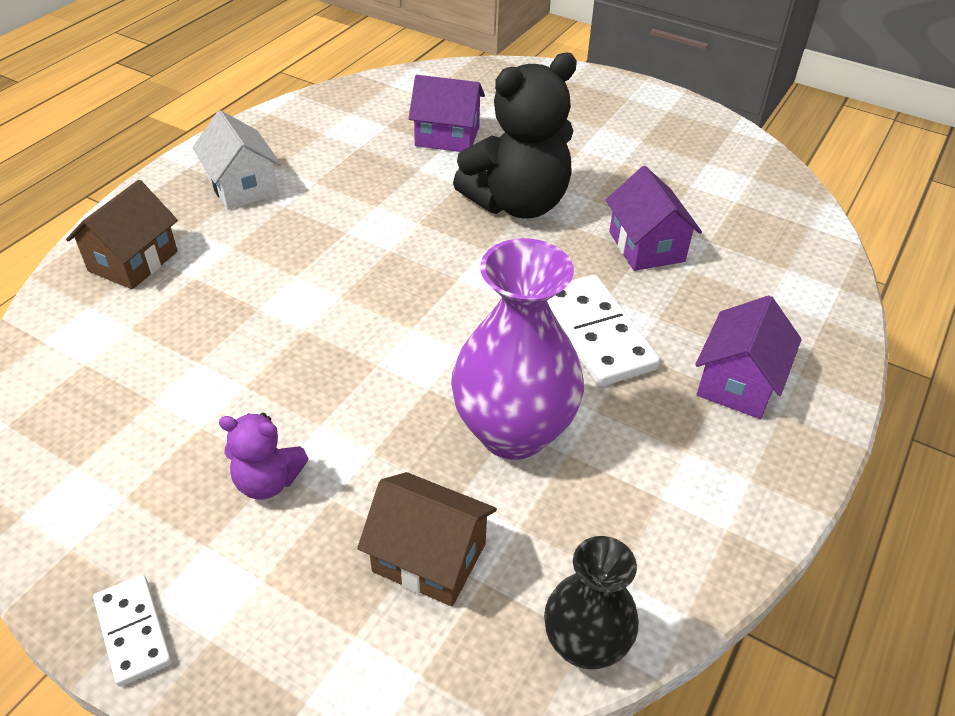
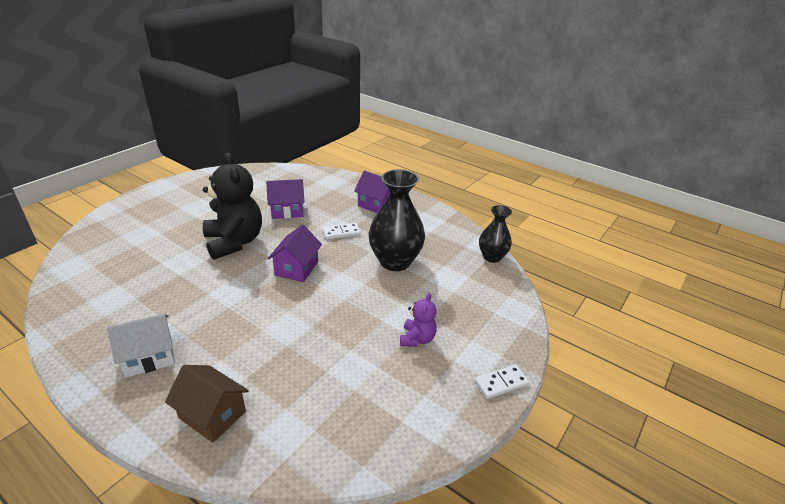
camera: 85 degrees left, 10 degrees down
(429, 558) = (458, 290): brown house -> none
(447, 136) = (151, 260): purple house -> purple house (296, 268)
(513, 432) = (395, 262): purple vase -> black vase
(595, 334) = (341, 233): white domino -> white domino, size x0.58

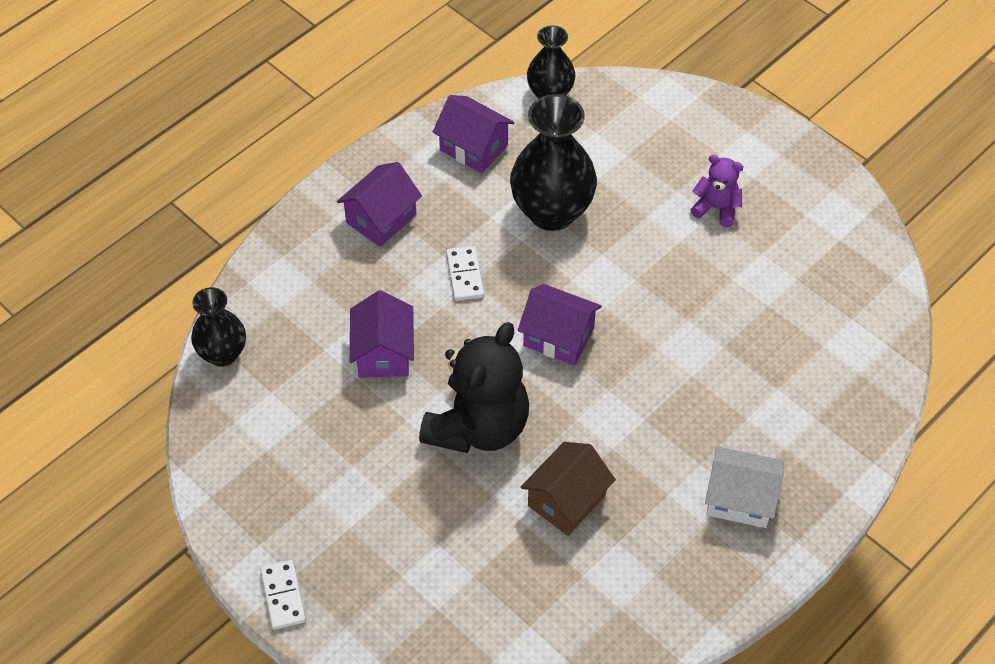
camera: 80 degrees left, 20 degrees up
(149, 357) = (740, 499): white house -> white house turned 60 degrees counterclockwise
(212, 415) = (832, 416): brown house -> brown house (566, 500)
(234, 242) = (478, 426): black teddy bear -> black teddy bear turned 135 degrees clockwise
(288, 171) = (223, 354): none -> black vase
(437, 231) = (473, 148): none -> purple house
(501, 383) = (789, 141): white domino -> white domino (283, 596)

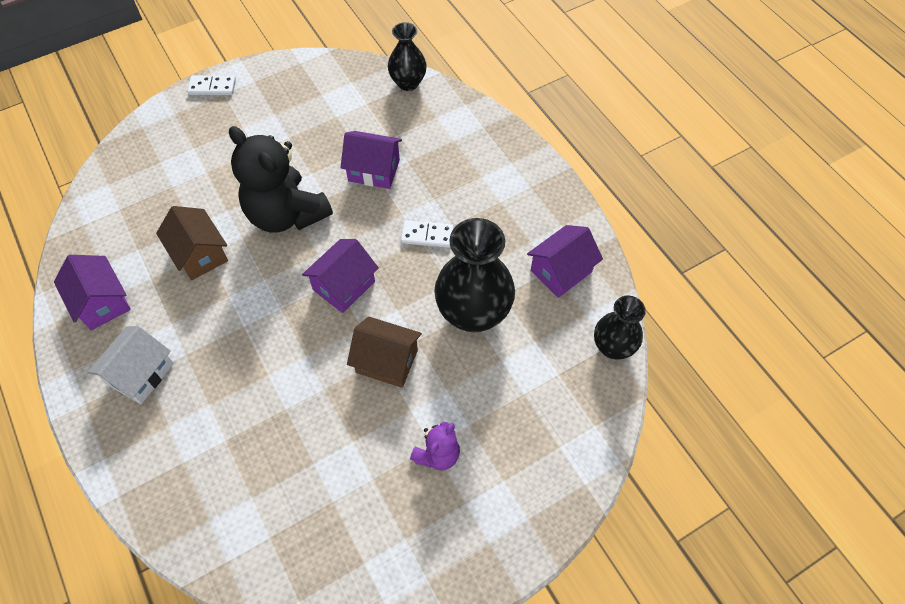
camera: 105 degrees right, 5 degrees up
(381, 218) = (501, 192): purple house -> purple house (102, 302)
(635, 273) = (387, 361): none -> brown house

